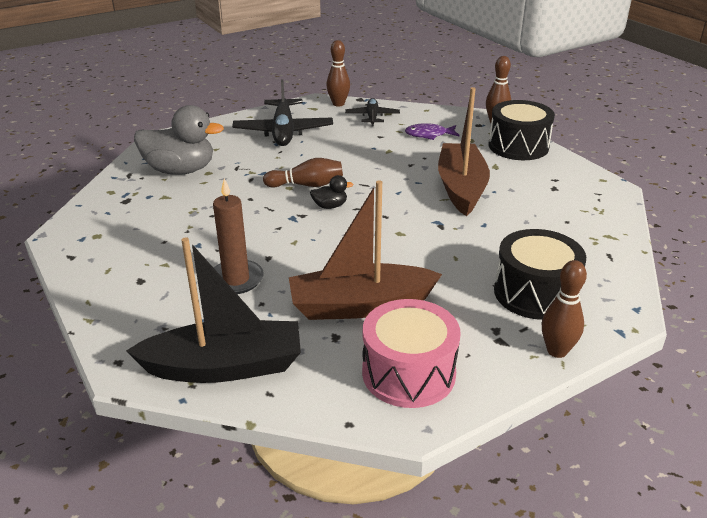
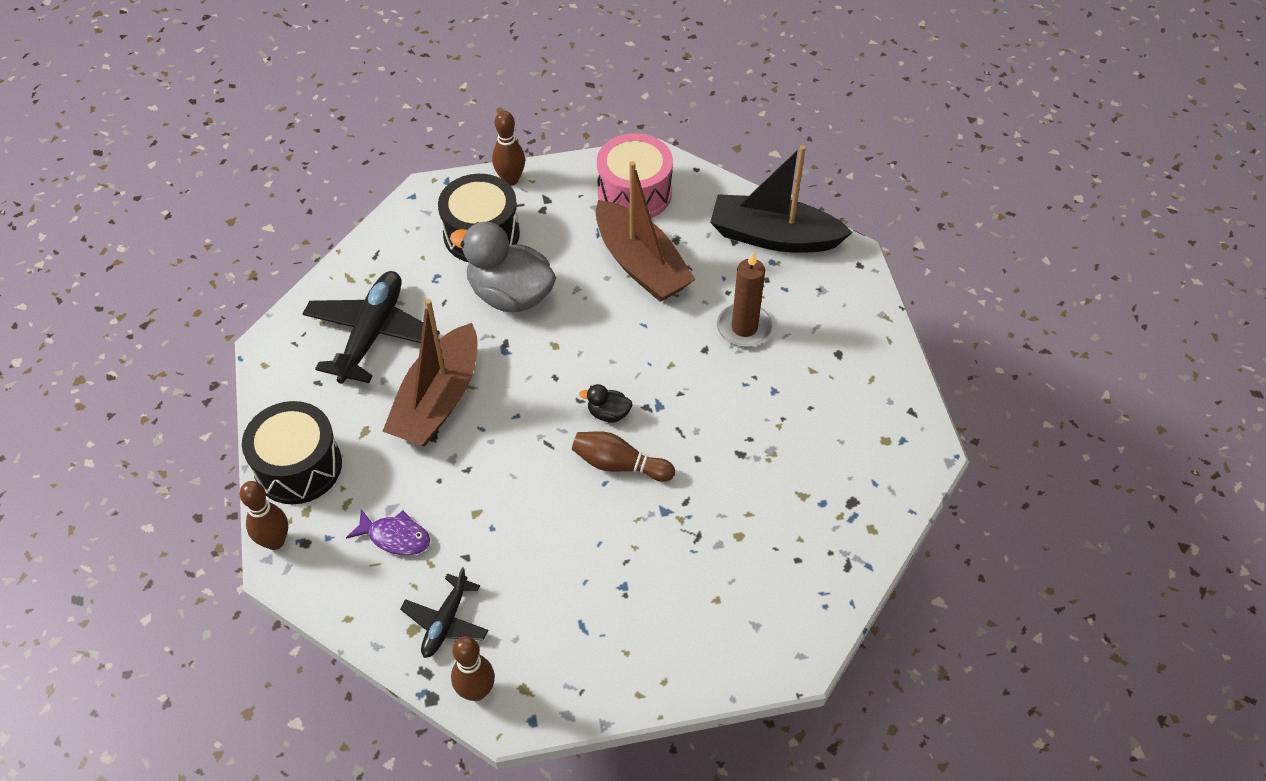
camera: 160 degrees left, 20 degrees up
(180, 170) = (775, 553): grey duck -> grey duck (510, 295)
(283, 131) = (602, 620): black plane -> black plane (372, 334)
(360, 305) = (640, 264): brown boat -> brown boat turned 45 degrees clockwise

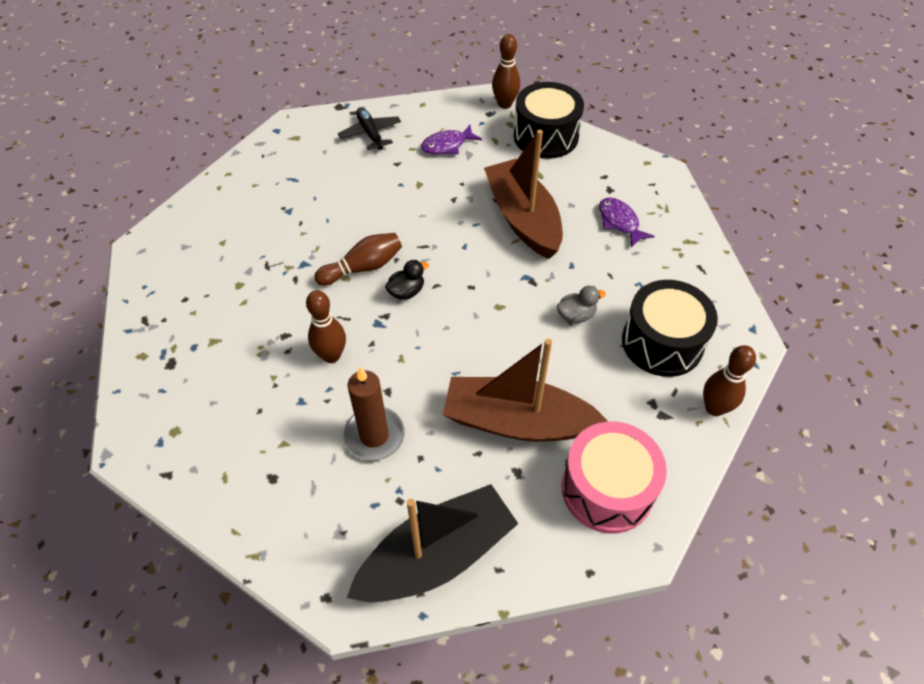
camera: 135 degrees right, 0 degrees up
(372, 334) = (619, 222): black plane -> purple fish
(476, 691) = (319, 122): brown bowling pin -> brown bowling pin (331, 355)
(510, 295) = (576, 315): grey duck -> grey duck, size x0.44

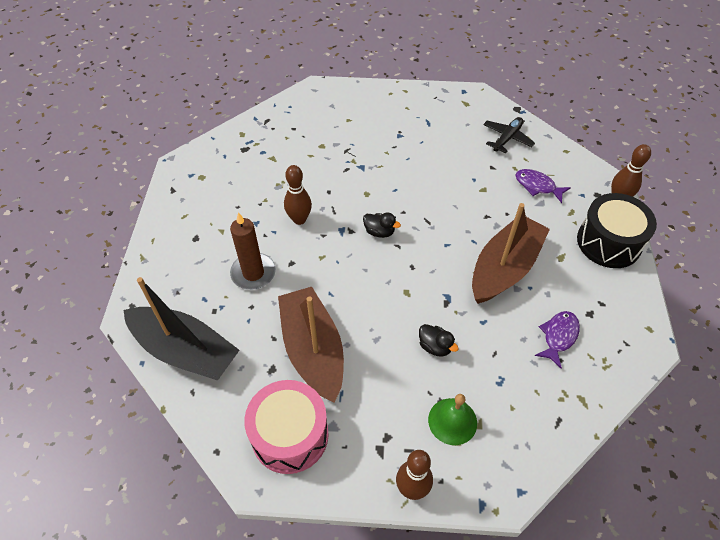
camera: 60 degrees right, 0 degrees up
(363, 267) = (382, 198): brown bowling pin -> none
(576, 315) = (435, 346): grey duck -> black duck
(662, 342) = (452, 421): black drum -> green bell

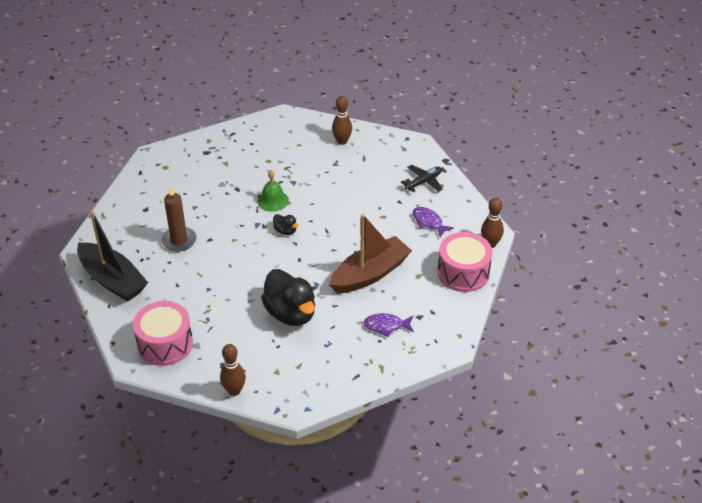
camera: 15 degrees right, 10 degrees down
(299, 219) = (228, 211): brown bowling pin -> brown bowling pin (342, 141)
(313, 350) = (202, 298): brown boat -> none
(435, 346) = (290, 313): black duck -> black duck, size x2.26
(452, 421) = (281, 360): green bell -> green bell (273, 200)
(558, 336) = (386, 326): purple fish -> purple fish turned 135 degrees counterclockwise
(608, 242) = (463, 273): black drum -> pink drum

